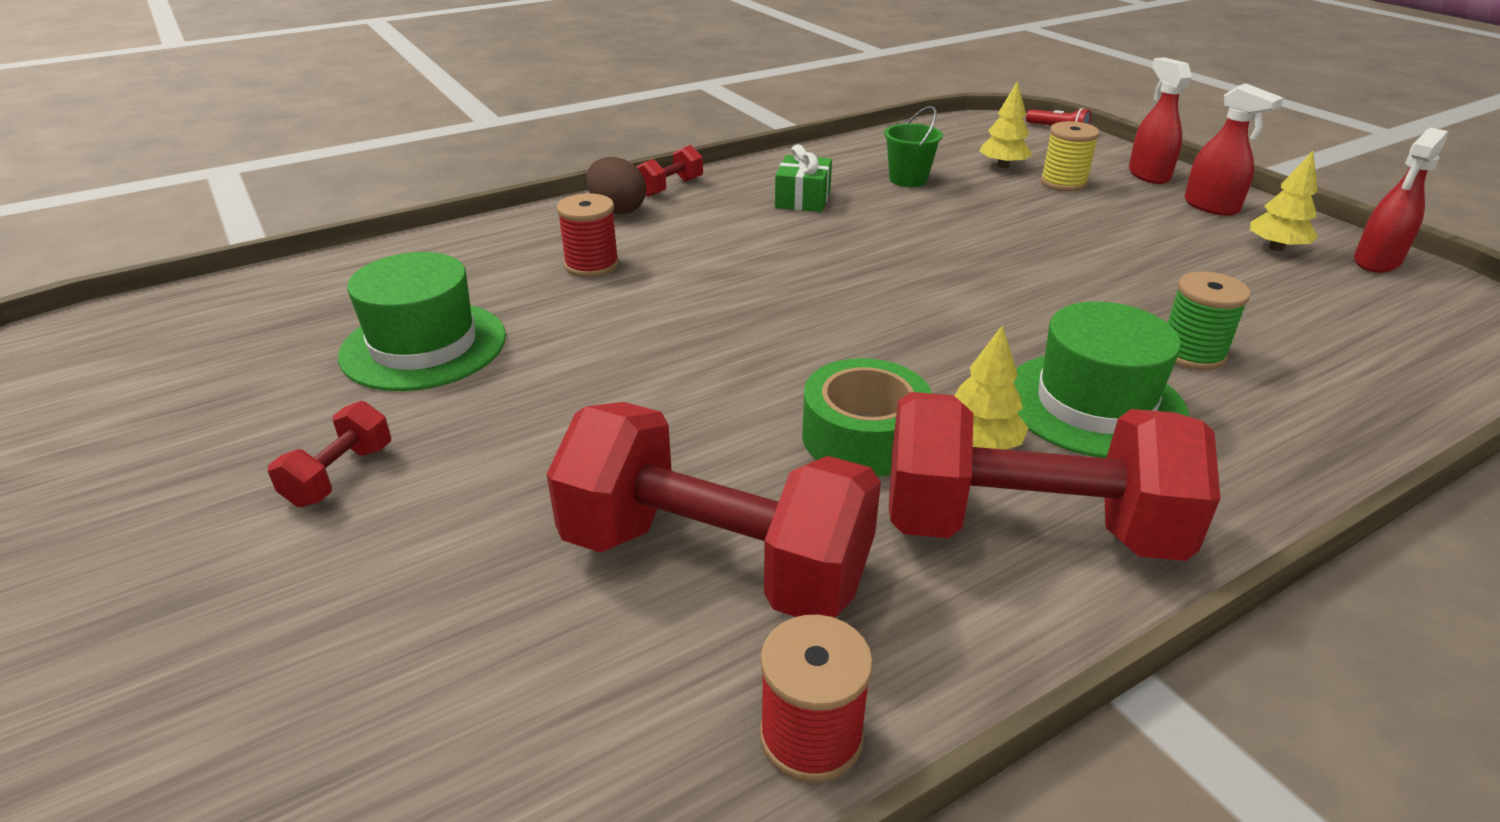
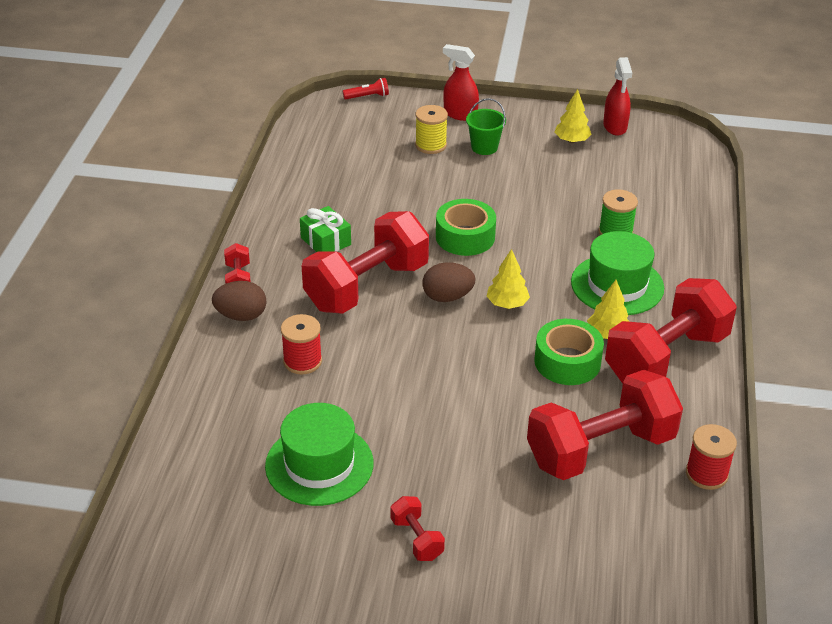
camera: 50 degrees left, 5 degrees up
(770, 246) = (367, 286): none -> red dumbbell
(837, 296) = (447, 297): none -> brown egg
(908, 179) = (354, 190): green bucket -> green bucket (484, 147)
(961, 262) = (465, 237): none -> green tape
(1003, 166) = (384, 148): yellow tree -> yellow tree (507, 304)
(1211, 206) = (515, 124): red spray bottle -> none

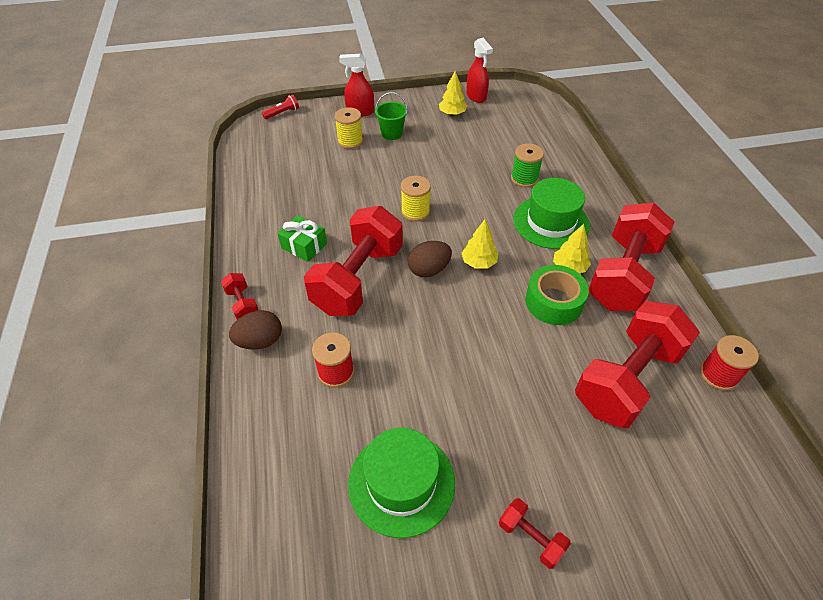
camera: 20 degrees left, 10 degrees up
(465, 237) = (415, 212): green tape -> yellow spool

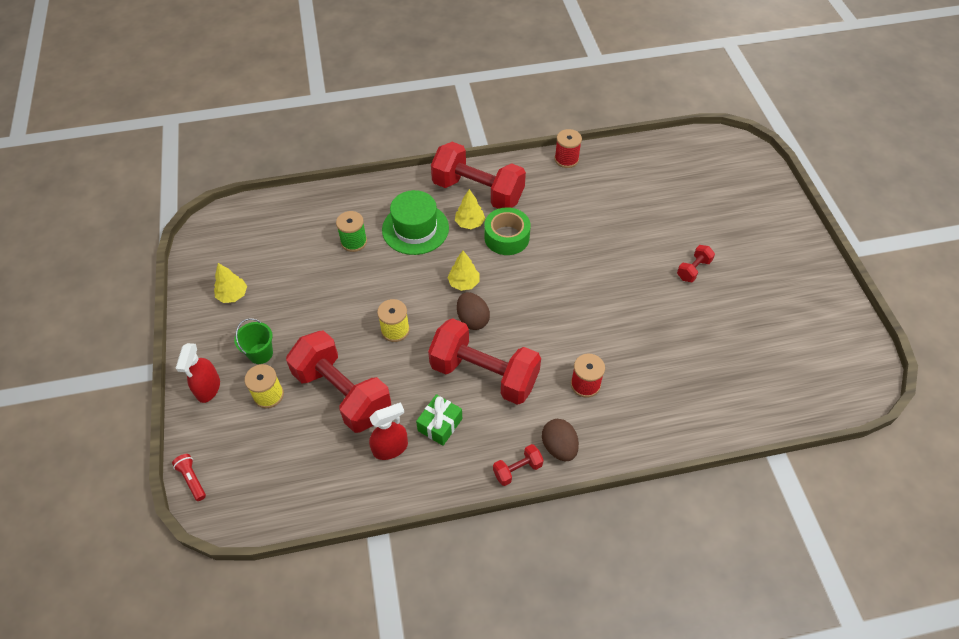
camera: 90 degrees left, 5 degrees up
(401, 483) = (670, 337): green hat -> none
(476, 96) = (203, 271): red spray bottle -> red spray bottle (390, 448)
(627, 379) = (574, 206): red dumbbell -> red dumbbell (342, 393)

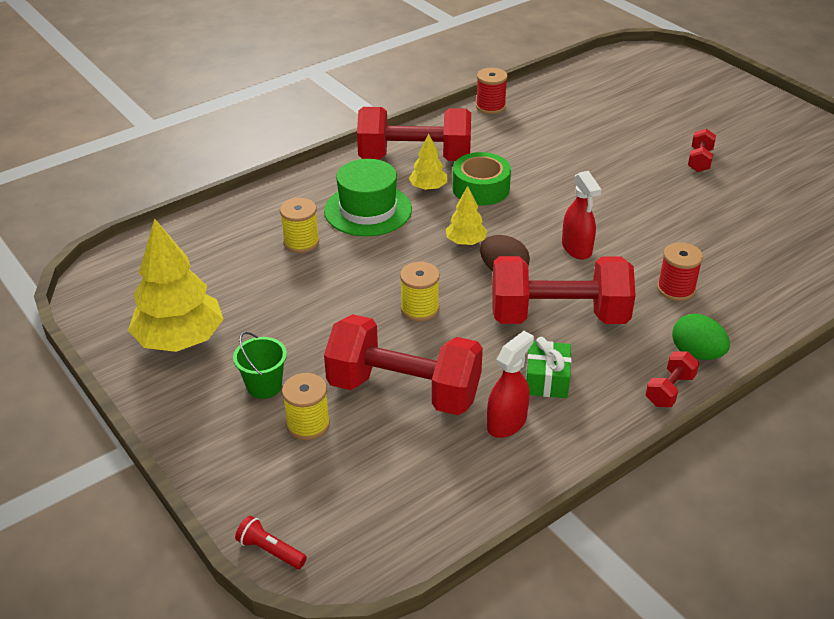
camera: 25 degrees left, 15 degrees down
(208, 388) = (219, 445): red spray bottle -> red spray bottle (577, 248)
(233, 295) = (180, 340): yellow tree -> yellow tree, size x1.98
(354, 241) = (301, 242): green spool -> yellow spool
(559, 447) = (696, 353): brown egg -> green egg

